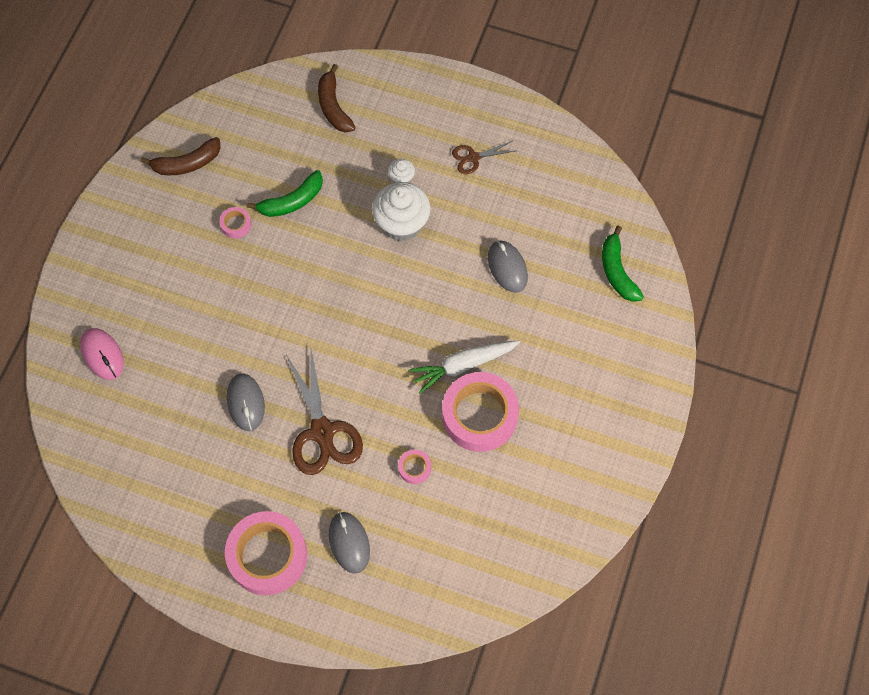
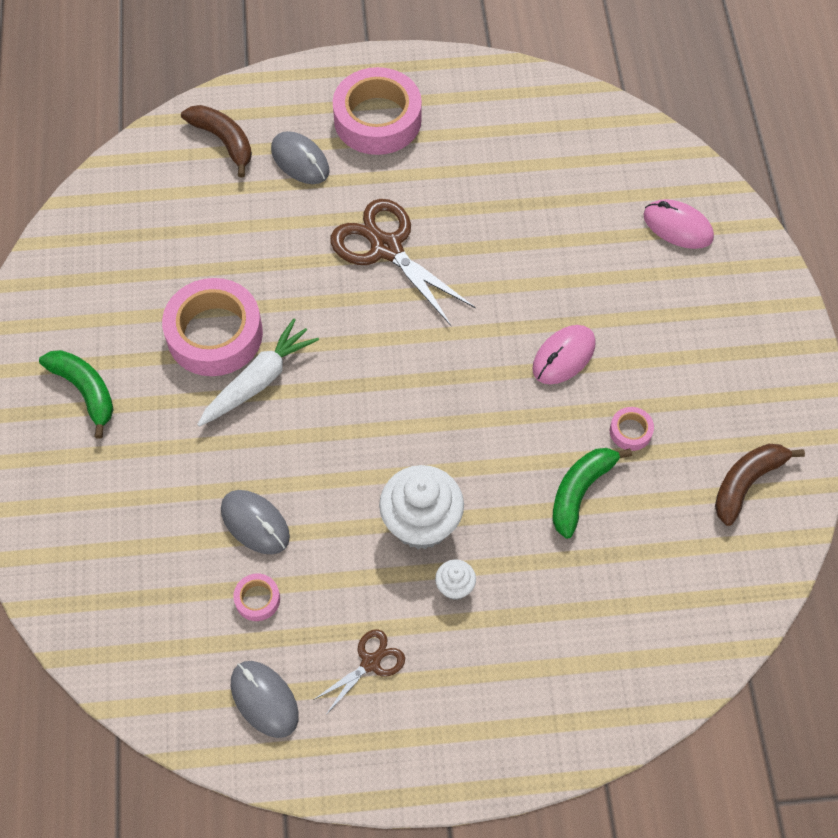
camera: 155 degrees right, 5 degrees down
(245, 403) = (488, 243): grey mouse -> grey mouse (264, 699)
(246, 293) = (563, 356): none -> pink mouse
(333, 106) = (608, 654): brown banana -> brown banana (223, 141)
(414, 468) = (265, 253): pink tape -> pink tape (257, 599)
(617, 271) = (105, 580): green banana -> green banana (85, 391)

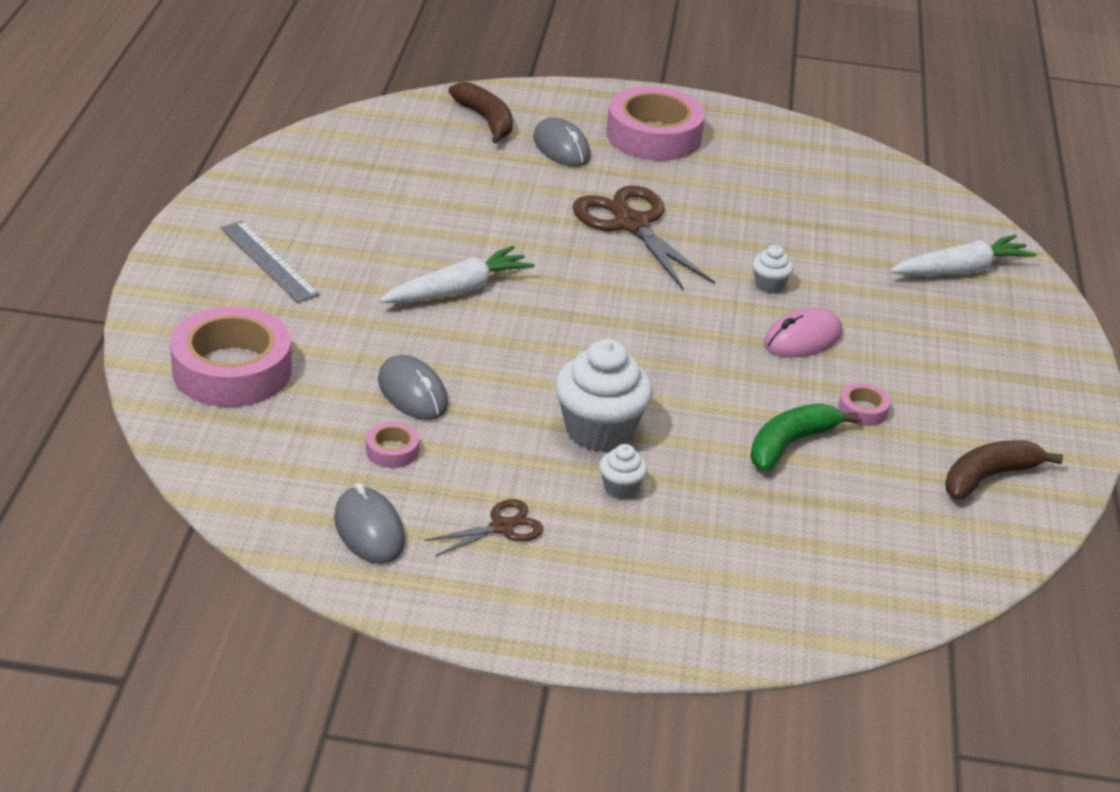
camera: 10 degrees right, 25 degrees down
(85, 391) = (269, 261): green banana -> grey ruler
(215, 334) = (423, 248): pink tape -> pink tape (232, 370)
(521, 294) = (769, 285): none -> white cupcake
(678, 227) = (960, 270): pink mouse -> white carrot

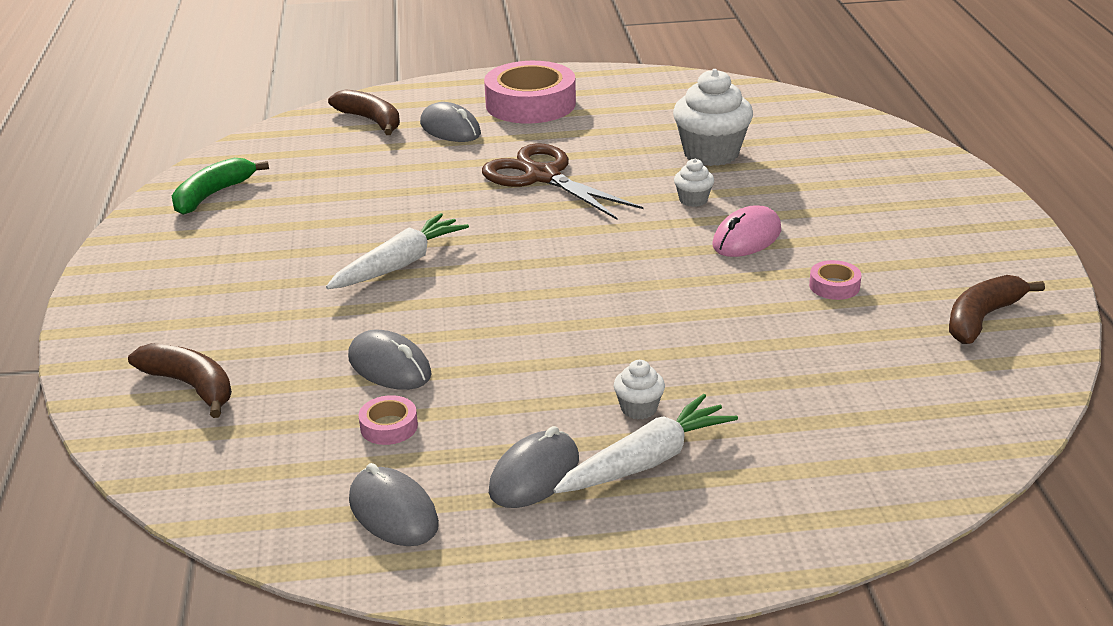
camera: 10 degrees left, 5 degrees down
(232, 370) = (191, 386): pink tape -> brown banana
(269, 261) = (199, 278): grey ruler -> none
(502, 527) = (534, 475): brown scissors -> grey mouse
(599, 431) = (593, 360): white cupcake -> white cupcake (711, 153)
(790, 444) = (783, 331): green banana -> green banana (213, 195)
(960, 270) = (855, 154): white carrot -> white carrot (646, 461)

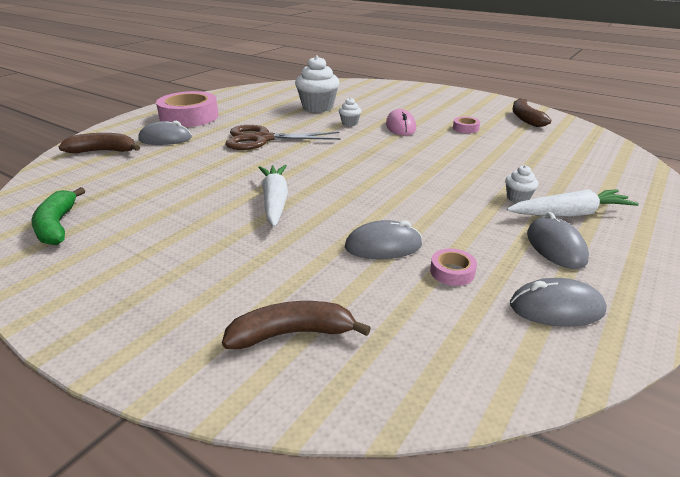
camera: 50 degrees left, 0 degrees up
(646, 461) = (569, 214): white carrot -> white carrot turned 75 degrees clockwise

